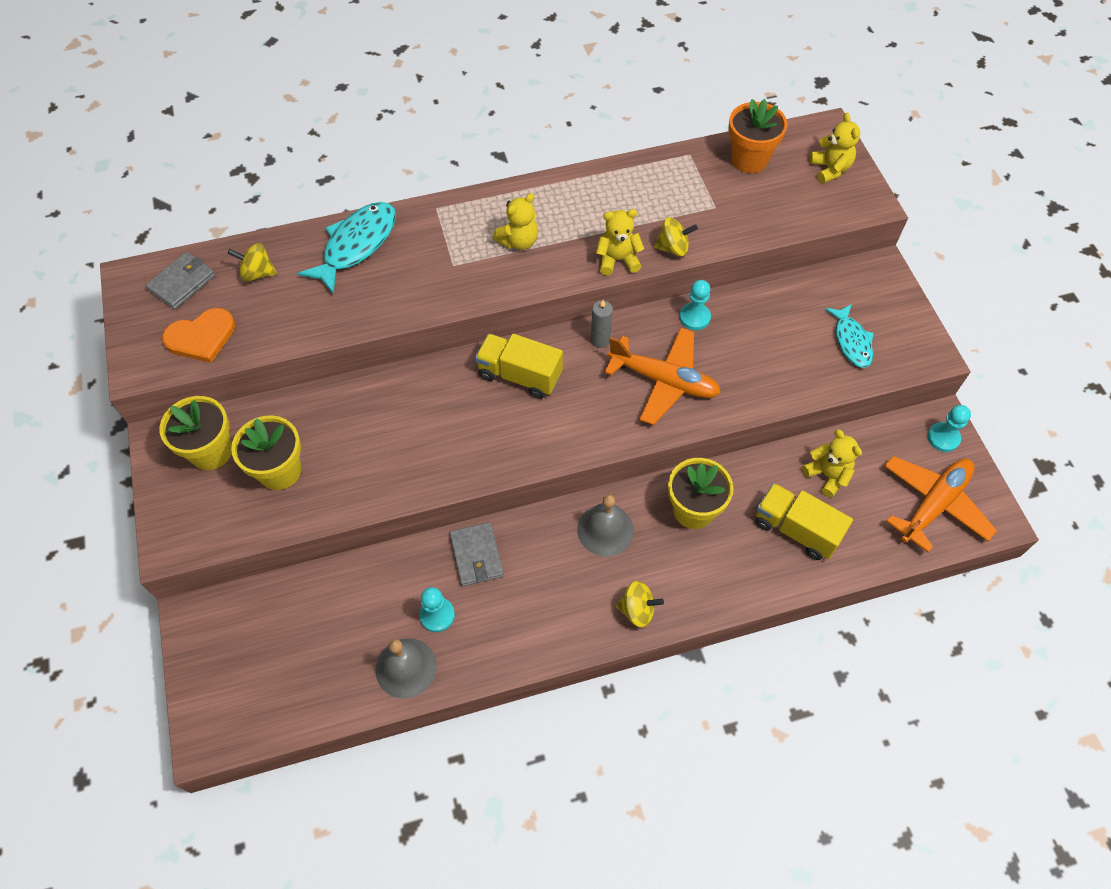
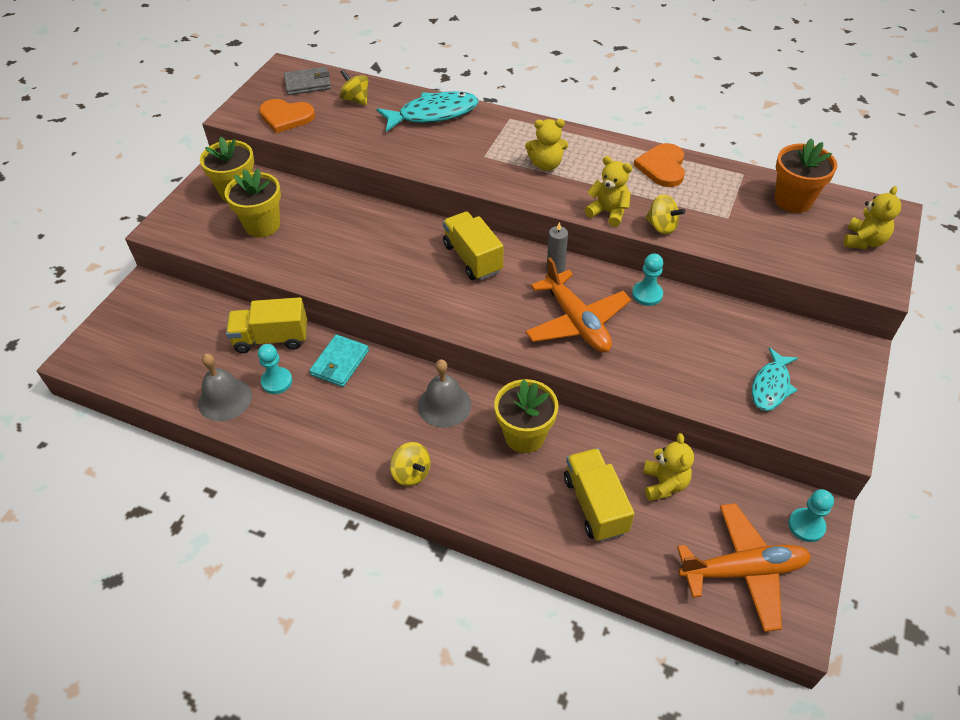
camera: 40 degrees right, 10 degrees down
(387, 578) = (271, 338): none -> yellow truck
(476, 556) = (339, 363): grey wallet -> turquoise wallet
(620, 185) = (662, 167): none -> orange heart

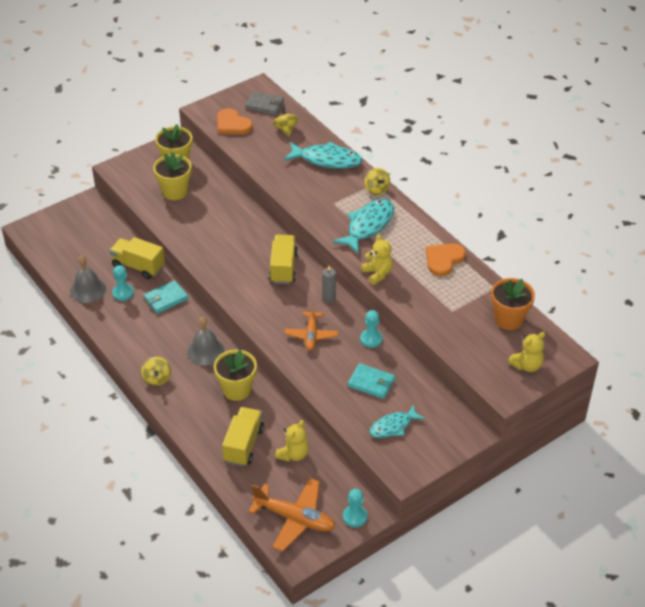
camera: 30 degrees right, 5 degrees down
(546, 165) = (368, 225): yellow teddy bear -> turquoise fish
(576, 322) = (311, 335): orange plane -> orange plane, size x0.65
(661, 227) = (402, 298): yellow spinning top -> yellow spinning top (376, 189)
(696, 346) = (371, 383): none -> turquoise wallet

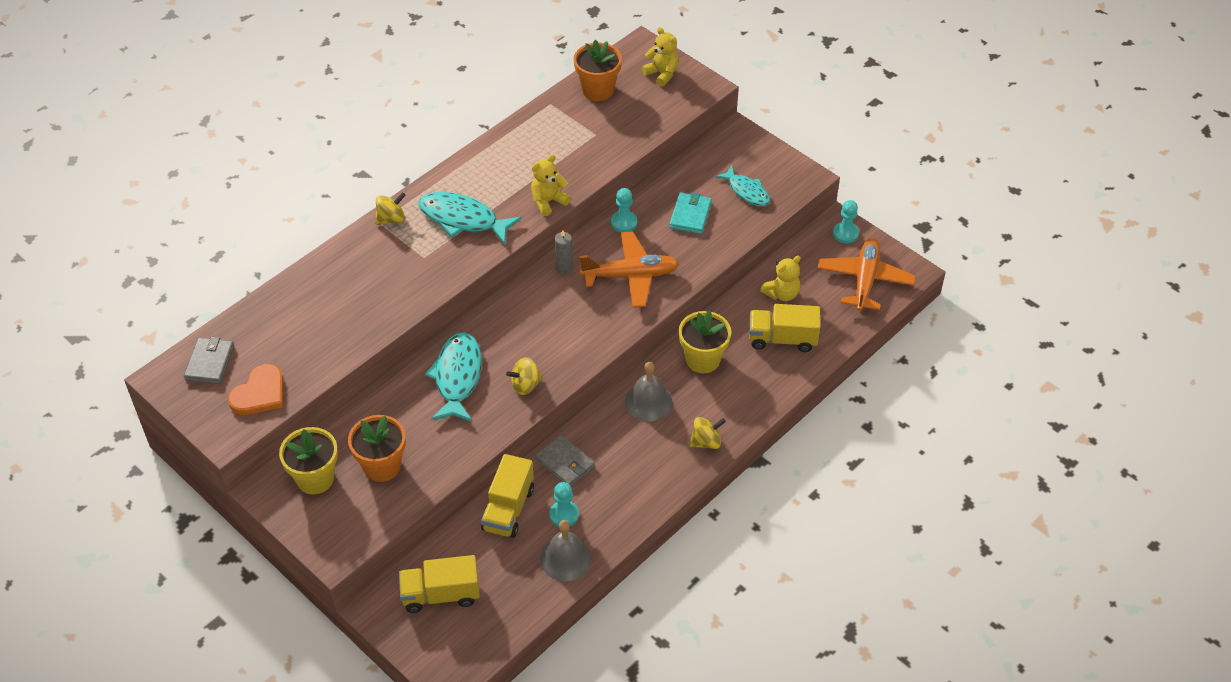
camera: 100 degrees left, 5 degrees up
(166, 298) = (565, 463): turquoise wallet -> grey wallet
(175, 192) = (382, 466): yellow flower pot -> orange flower pot
(283, 268) = (520, 319): yellow truck -> yellow truck (441, 594)
(286, 129) = (268, 329): yellow spinning top -> yellow spinning top (525, 385)
(293, 454) = (782, 294): yellow teddy bear -> yellow teddy bear turned 120 degrees clockwise
(311, 335) = (630, 276): orange plane -> orange plane, size x1.54
(327, 160) = (334, 275): turquoise fish -> turquoise fish (457, 377)
(443, 260) = (512, 147): orange heart -> none

